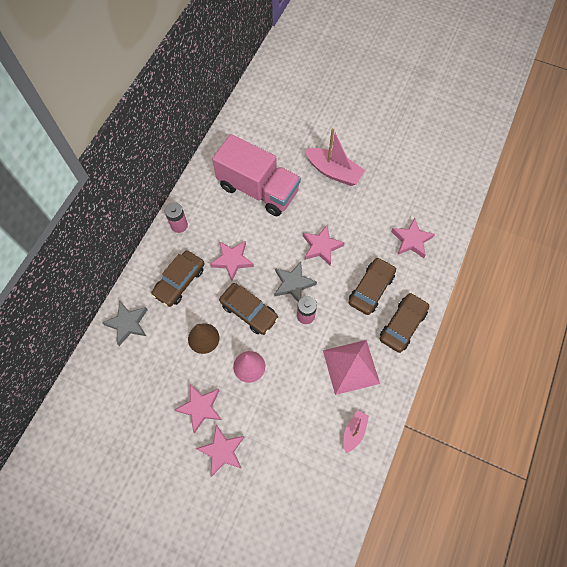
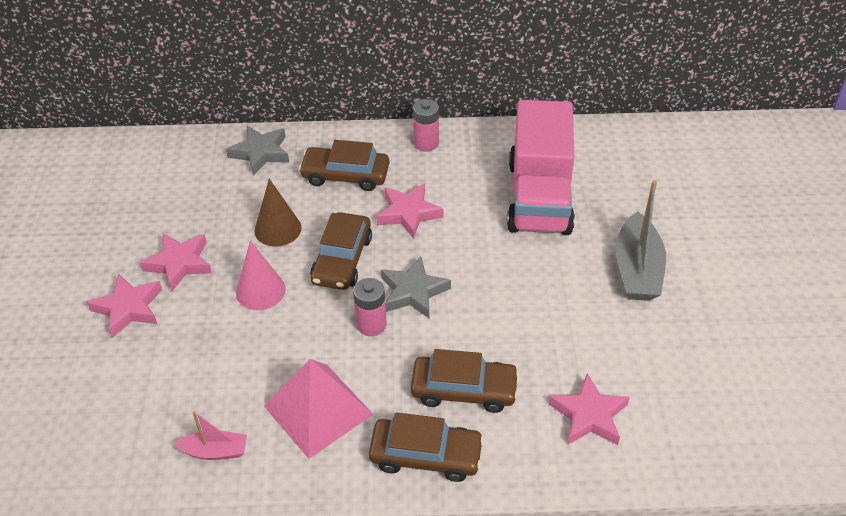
camera: 65 degrees right, 20 degrees down
(321, 247) = (496, 302): pink star -> none
(333, 172) = (637, 269): pink boat -> grey boat

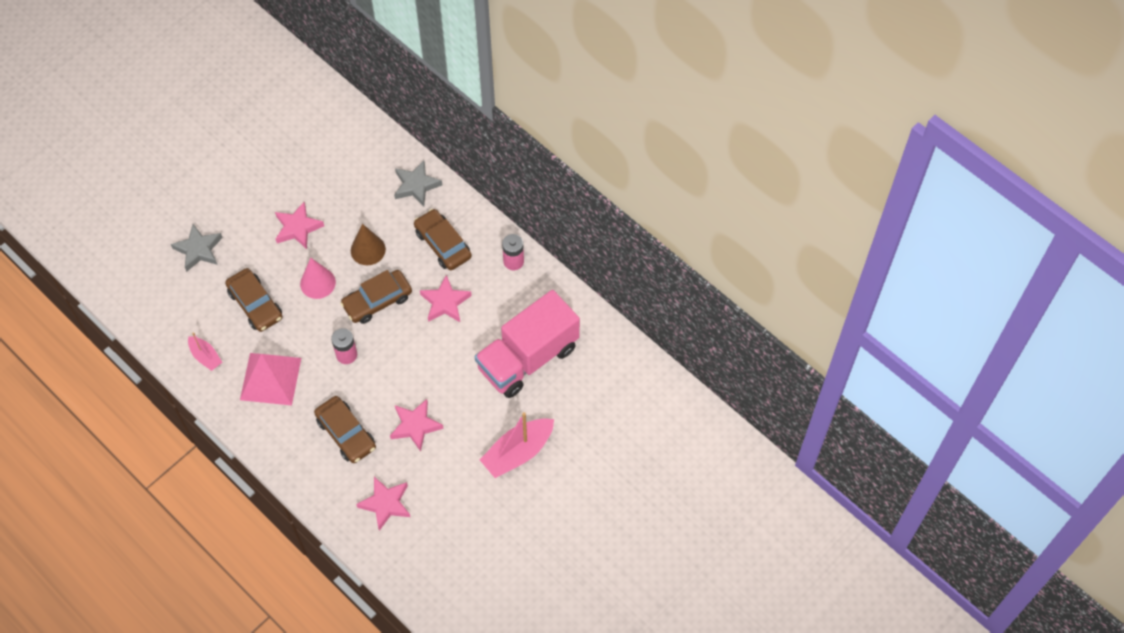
camera: 45 degrees right, 15 degrees up
(128, 308) = (247, 235): pink star -> pink star (415, 426)
(413, 292) = (389, 355): grey star -> grey star (198, 250)
(426, 456) = (289, 449): brown car -> brown car (255, 304)
(637, 269) = (518, 452): grey boat -> pink boat

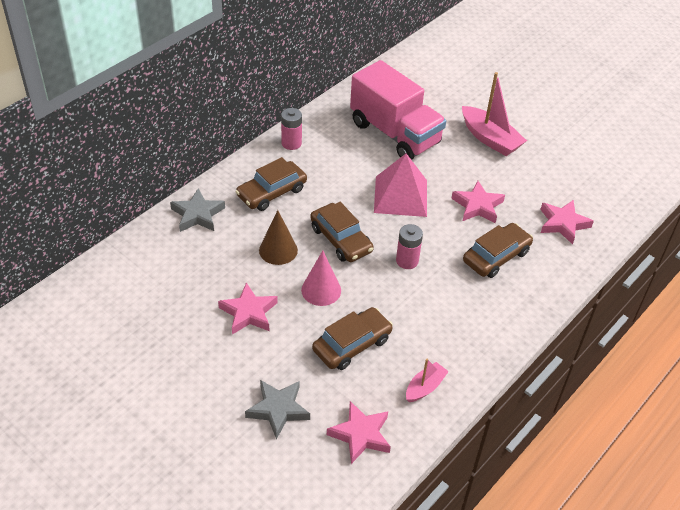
camera: 95 degrees left, 15 degrees down
(270, 378) = (444, 323): pink pyramid -> pink pyramid (400, 196)
(445, 302) = (339, 189): pink star -> pink star (360, 435)

